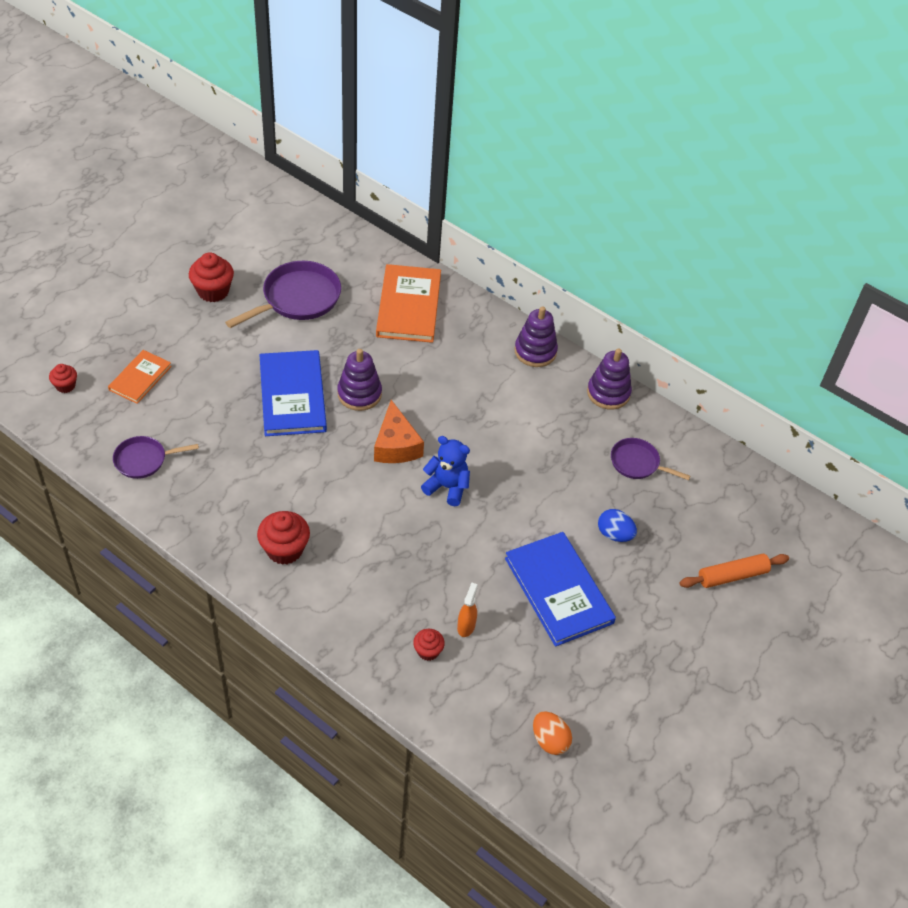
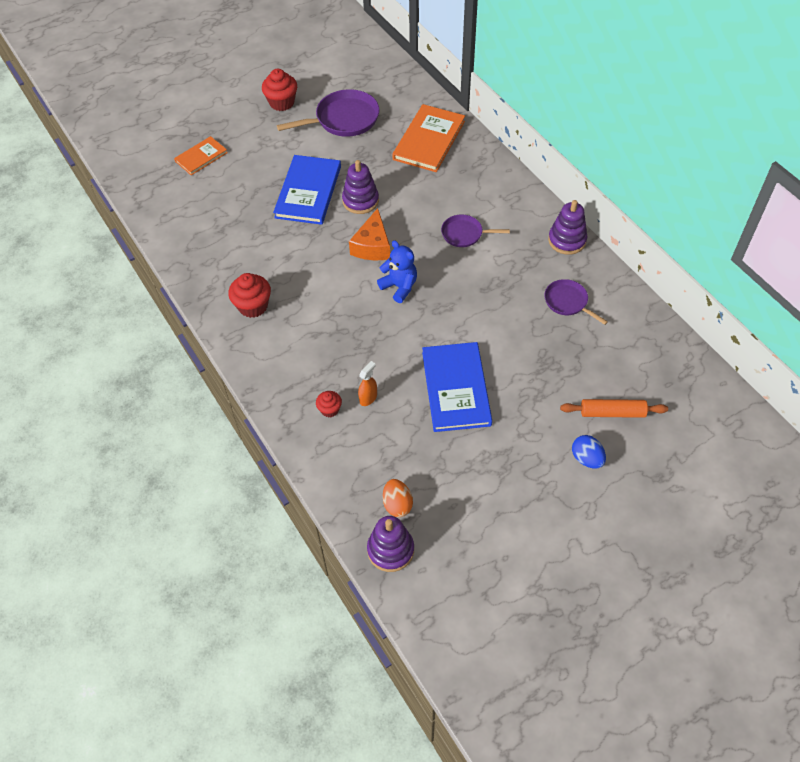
camera: 25 degrees right, 5 degrees up
(65, 386) = (146, 152): red cupcake -> none
(144, 460) = (178, 217): purple pan -> purple pan (464, 234)
(535, 351) = (518, 195): purple stacking toy -> purple stacking toy (390, 550)
(614, 534) = (523, 355): blue egg -> blue egg (586, 459)

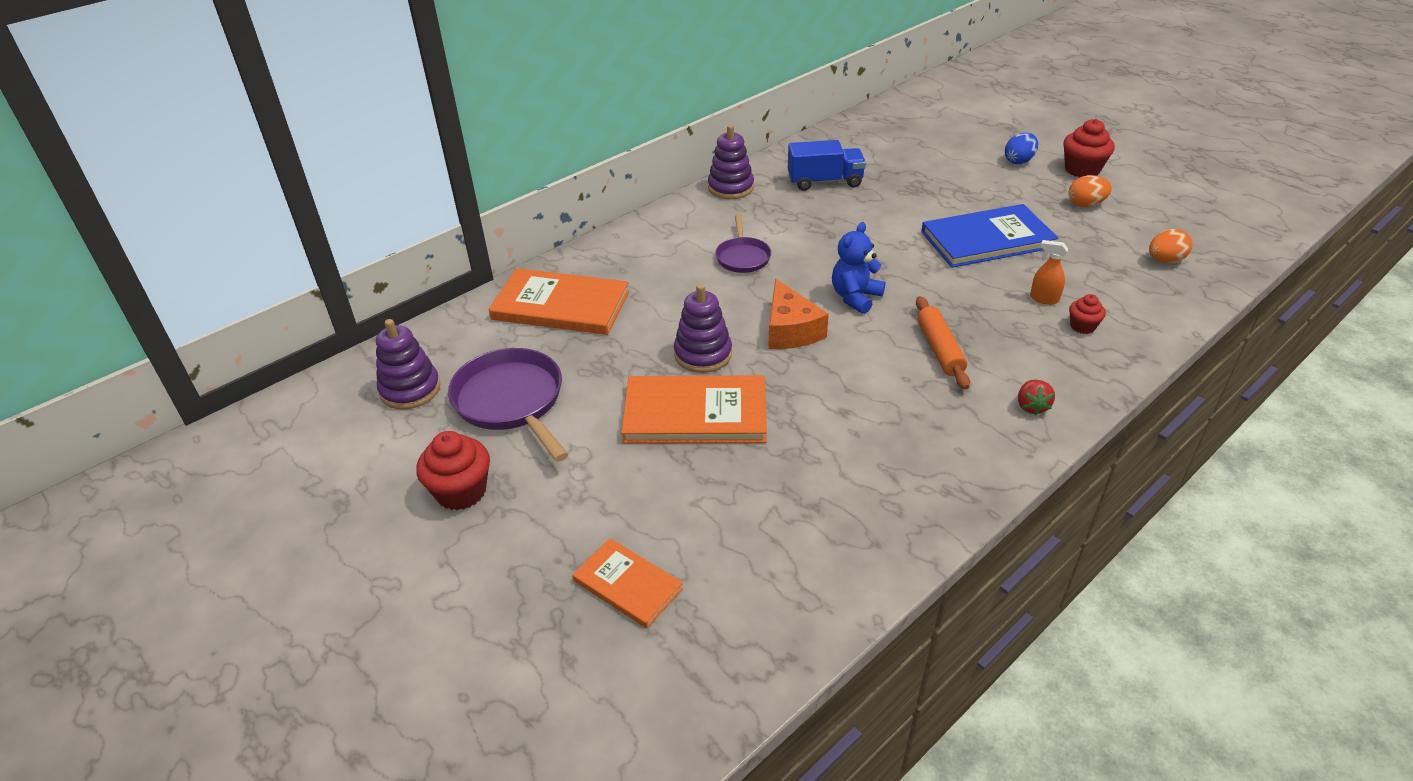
camera: 100 degrees left, 15 degrees down
(253, 306) = (958, 431): red cupcake -> red cupcake (1082, 170)
(260, 350) = (1031, 406): none -> red strawberry
(308, 192) = (695, 413): blue book -> orange book
(372, 246) = (790, 330): orange cheese -> orange cheese turned 75 degrees clockwise
(390, 550) = (1220, 258): purple stacking toy -> purple stacking toy (410, 389)
(497, 482) = (1085, 204): none -> orange egg
(568, 302) = (824, 182): purple pan -> blue truck
(612, 412) = (955, 151): orange rolling pin -> orange rolling pin (939, 349)

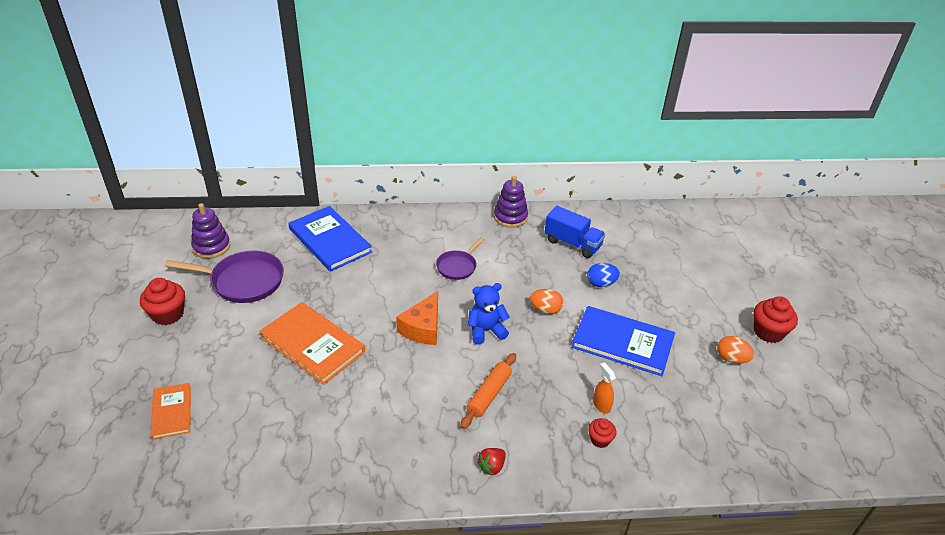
camera: 35 degrees right, 0 degrees up
(512, 401) = (243, 281): purple pan -> purple pan turned 90 degrees clockwise
(561, 306) = (330, 240): orange book -> blue book
(703, 354) = (360, 313): purple stacking toy -> none
(1019, 161) = (728, 300): blue egg -> blue egg (601, 283)
(1165, 260) = (730, 434): orange egg -> orange egg (545, 310)

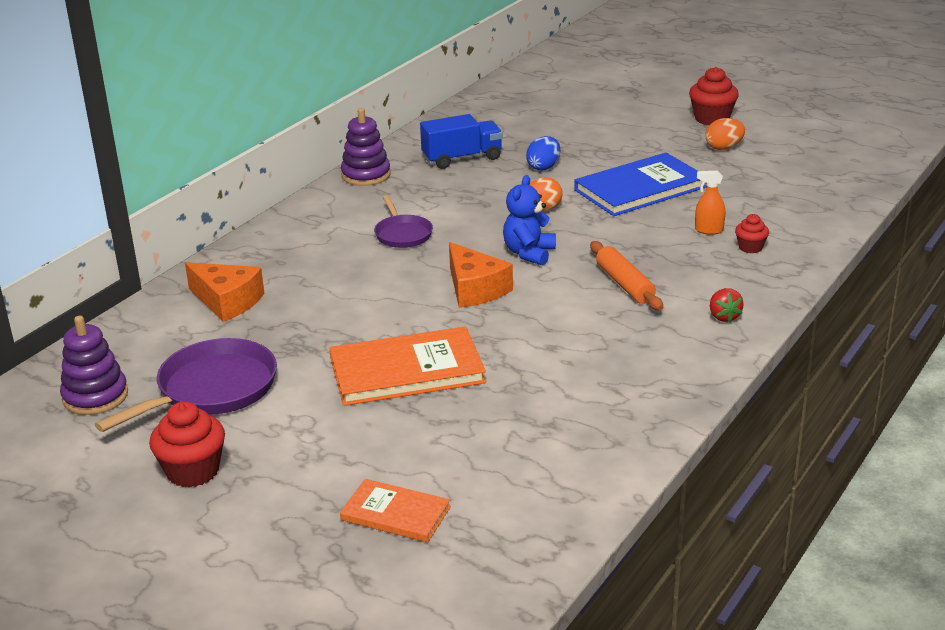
camera: 50 degrees left, 10 degrees down
(330, 240) = (227, 301): blue book -> orange cheese

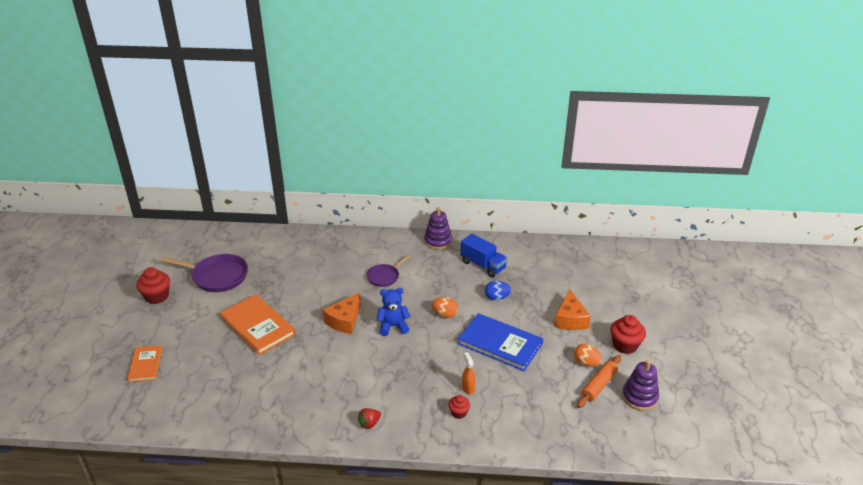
camera: 60 degrees right, 5 degrees up
(95, 396) = (199, 249): purple stacking toy -> purple stacking toy (639, 397)
(227, 301) = (289, 250): orange cheese -> orange cheese (570, 319)
(624, 284) = (382, 373): orange rolling pin -> orange rolling pin (598, 385)

